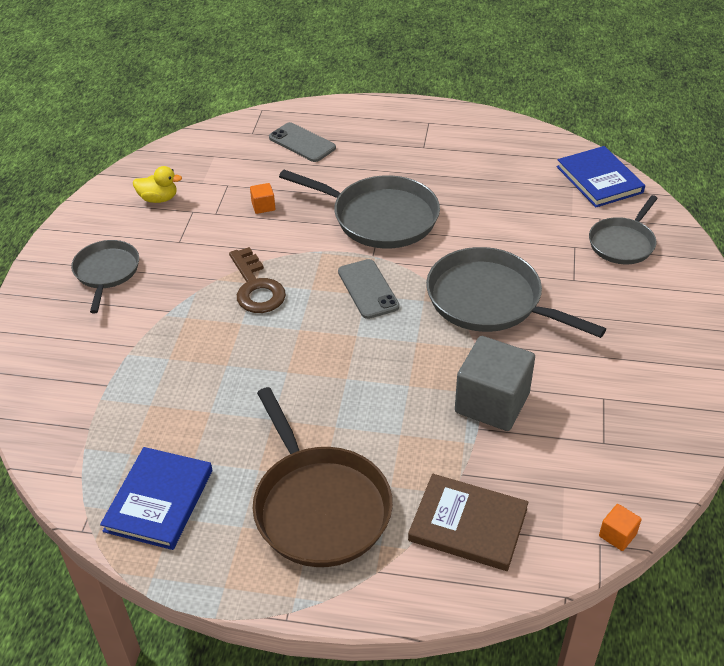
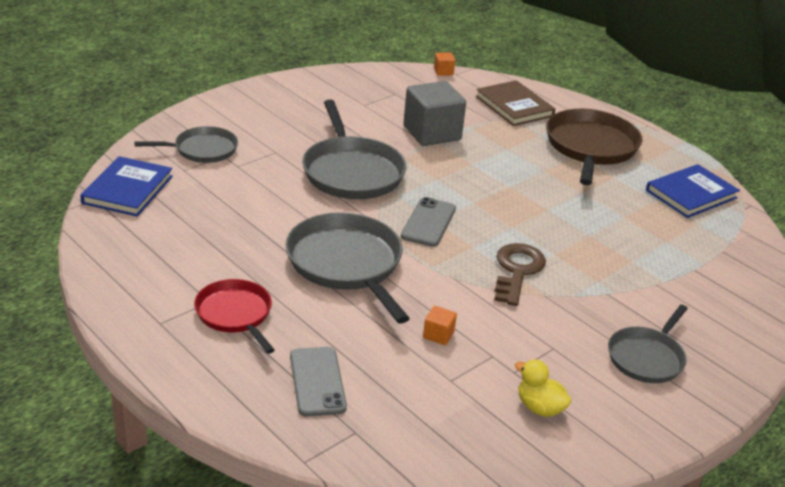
camera: 145 degrees left, 10 degrees down
(397, 148) = (235, 314): none -> red pan

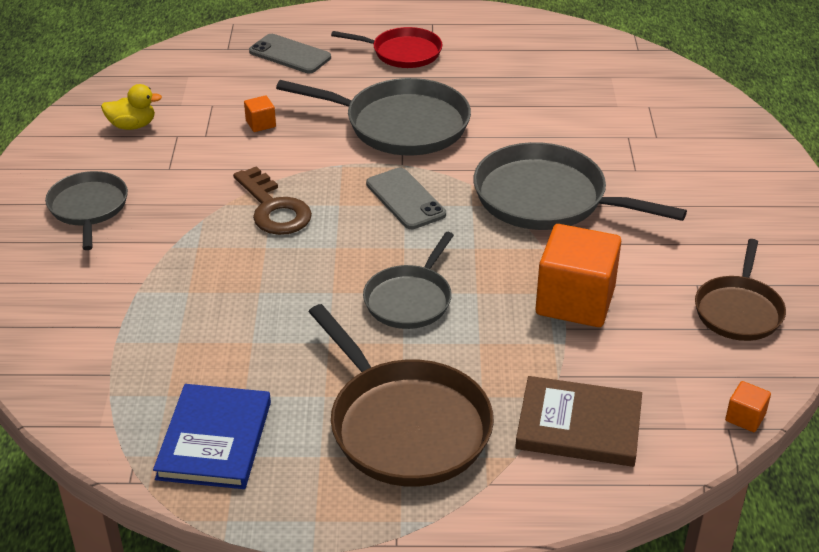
camera: 135 degrees right, 5 degrees up
(128, 190) = (639, 68): blue book -> none
(202, 150) = (680, 129): grey pan -> grey pan (410, 300)
(369, 89) = (738, 311): none -> brown pan
(432, 133) = (575, 301): grey cube -> orange cube

